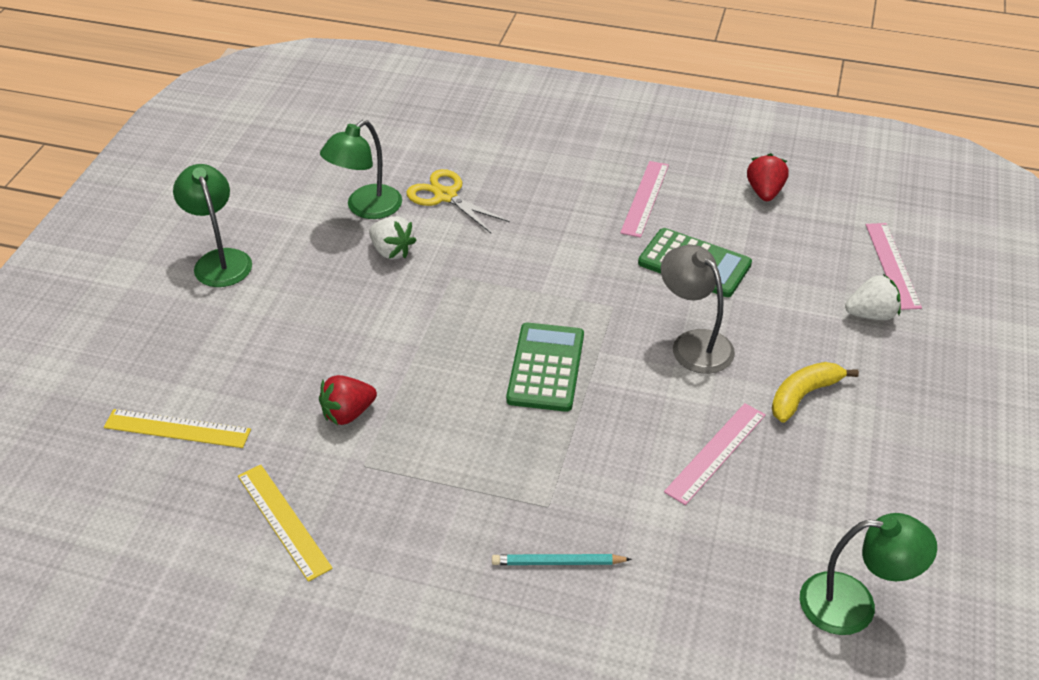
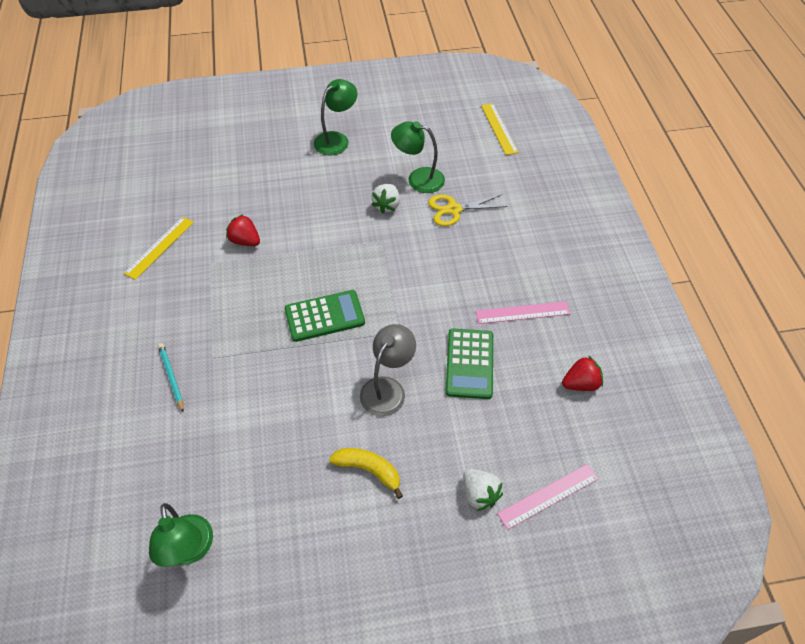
camera: 65 degrees right, 10 degrees up
(177, 429) = (205, 180): yellow ruler -> yellow ruler (499, 128)
(445, 196) = (454, 209): yellow scissors -> yellow scissors turned 120 degrees counterclockwise
(715, 452) = (291, 431): pink ruler -> none

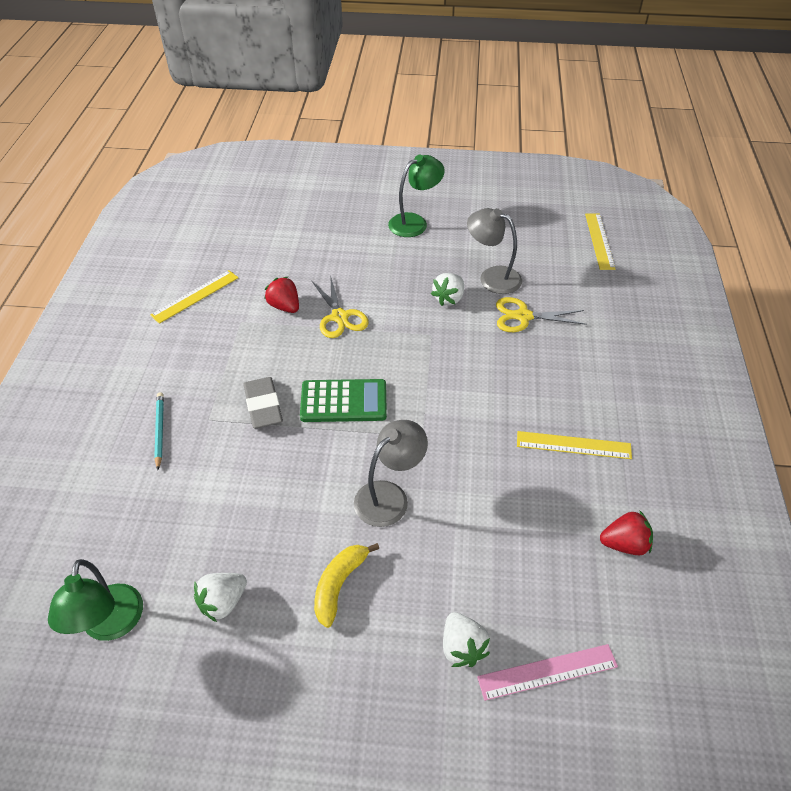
camera: 15 degrees right, 5 degrees down
(256, 335) = (263, 406): none -> grey eraser
(278, 508) = (223, 602): none -> white strawberry
(297, 241) = (339, 317): none -> yellow scissors
(369, 470) = (339, 585): yellow banana -> yellow banana turned 105 degrees counterclockwise
(418, 179) = (492, 277): green lamp -> grey lamp
(469, 364) = (493, 490): green calculator -> none
(522, 312) = (573, 445): pink ruler -> yellow ruler

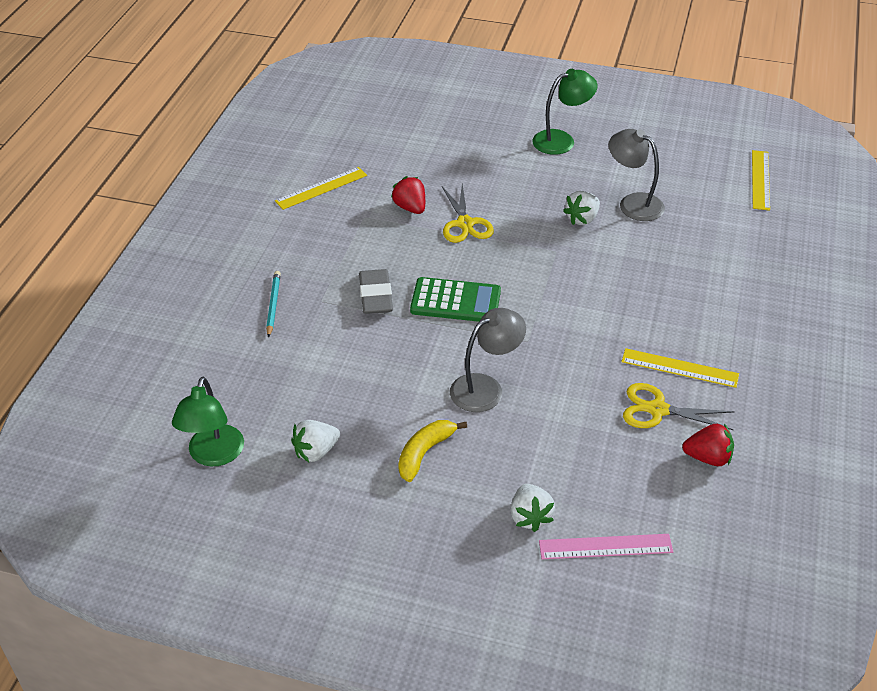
camera: 10 degrees right, 5 degrees down
(523, 316) = (657, 245): yellow scissors -> yellow scissors (658, 410)

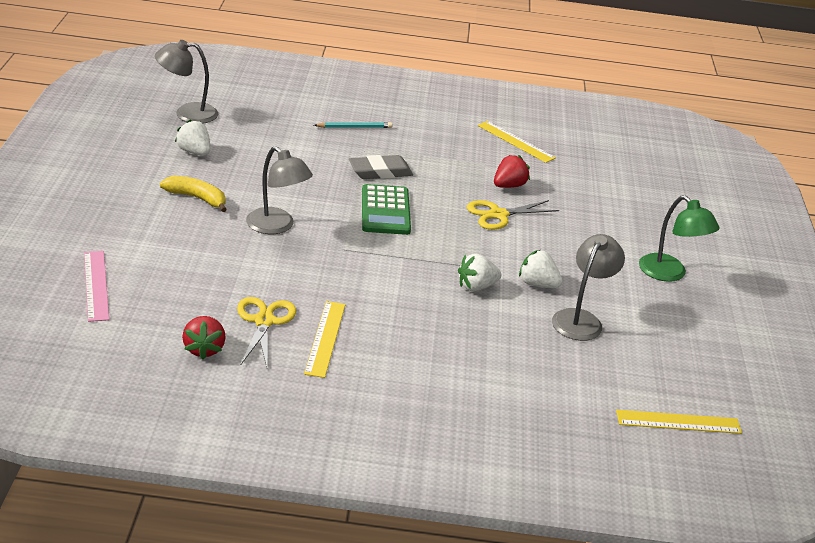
camera: 75 degrees right, 10 degrees down
(214, 455) = (187, 113): green lamp -> grey lamp
(530, 517) = (129, 248): white strawberry -> white strawberry (476, 286)

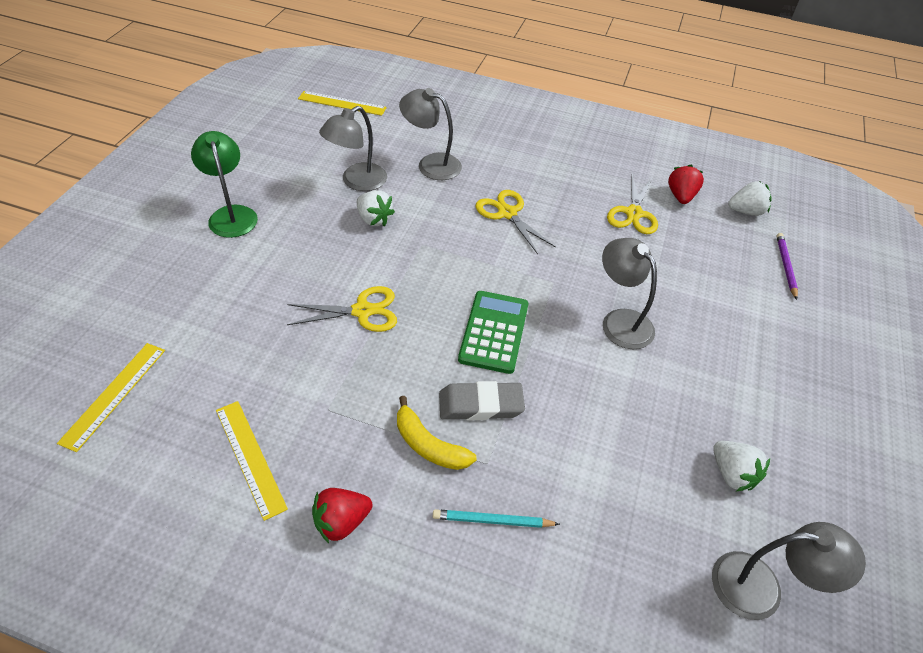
camera: 165 degrees left, 15 degrees up
(96, 285) = (785, 266): pink ruler -> purple pencil
(197, 198) = (713, 376): yellow banana -> yellow banana (428, 445)
(325, 338) = (583, 193): yellow ruler -> yellow ruler (114, 394)
(406, 305) = (507, 213): none -> yellow scissors
(476, 286) = (435, 224): white strawberry -> white strawberry (746, 211)
(509, 186) = (320, 359): red strawberry -> red strawberry (341, 522)
(515, 350) = (431, 164): none -> grey lamp

